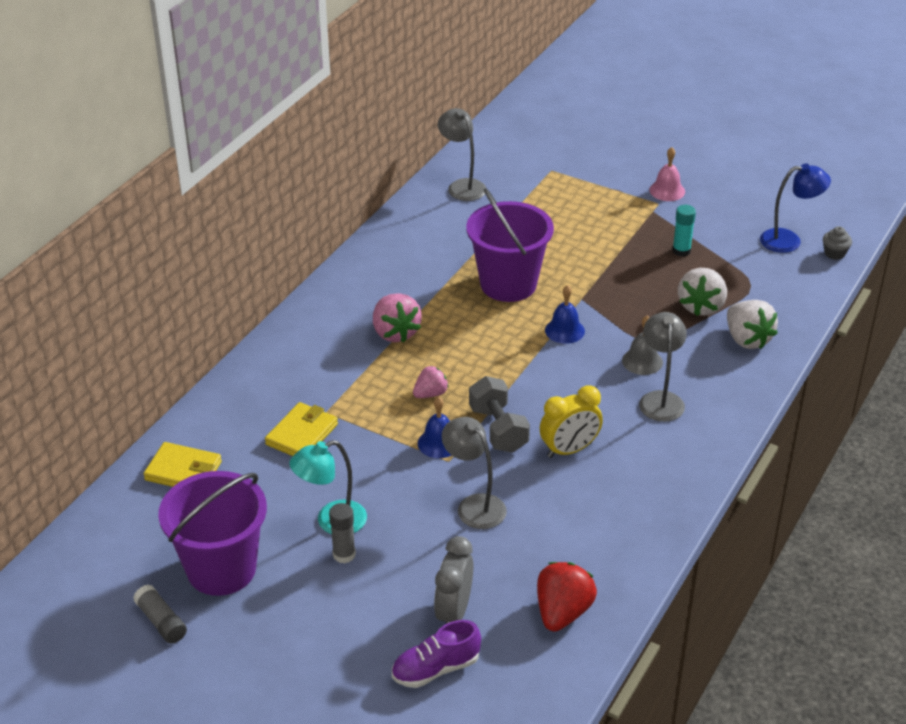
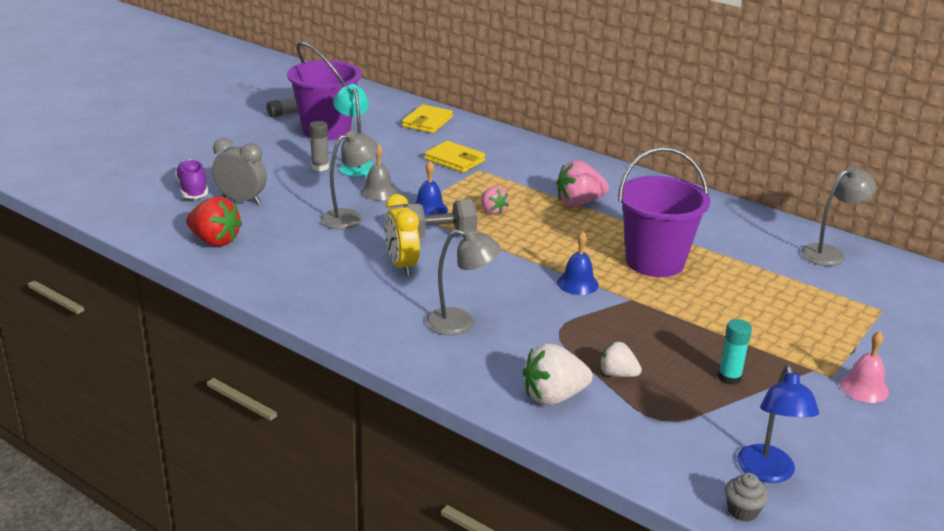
camera: 95 degrees right, 10 degrees down
(642, 361) = (523, 321): grey bell -> grey bell (378, 192)
(701, 306) = (617, 374): white strawberry -> white strawberry, size x0.61

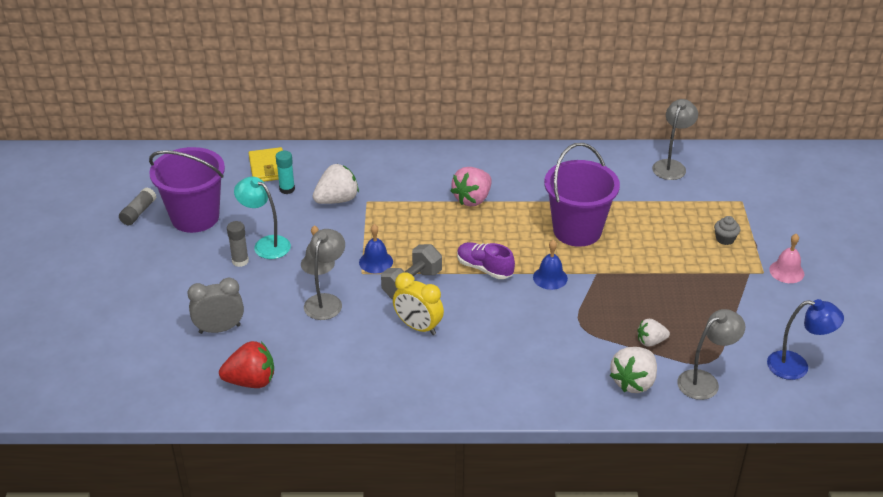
camera: 35 degrees left, 10 degrees up
(193, 190) = (164, 339): purple shoe -> purple shoe (484, 268)
(455, 160) = (337, 200): yellow wallet -> white strawberry
(460, 323) = (514, 356): grey lamp -> grey lamp (705, 381)
(492, 211) = (422, 239): pink strawberry -> none
(729, 378) = (713, 306): turquoise glue stick -> turquoise glue stick (287, 189)
(742, 511) = (809, 402): grey cupcake -> grey cupcake (725, 239)
(768, 473) = (796, 366): blue lamp -> blue lamp turned 45 degrees counterclockwise

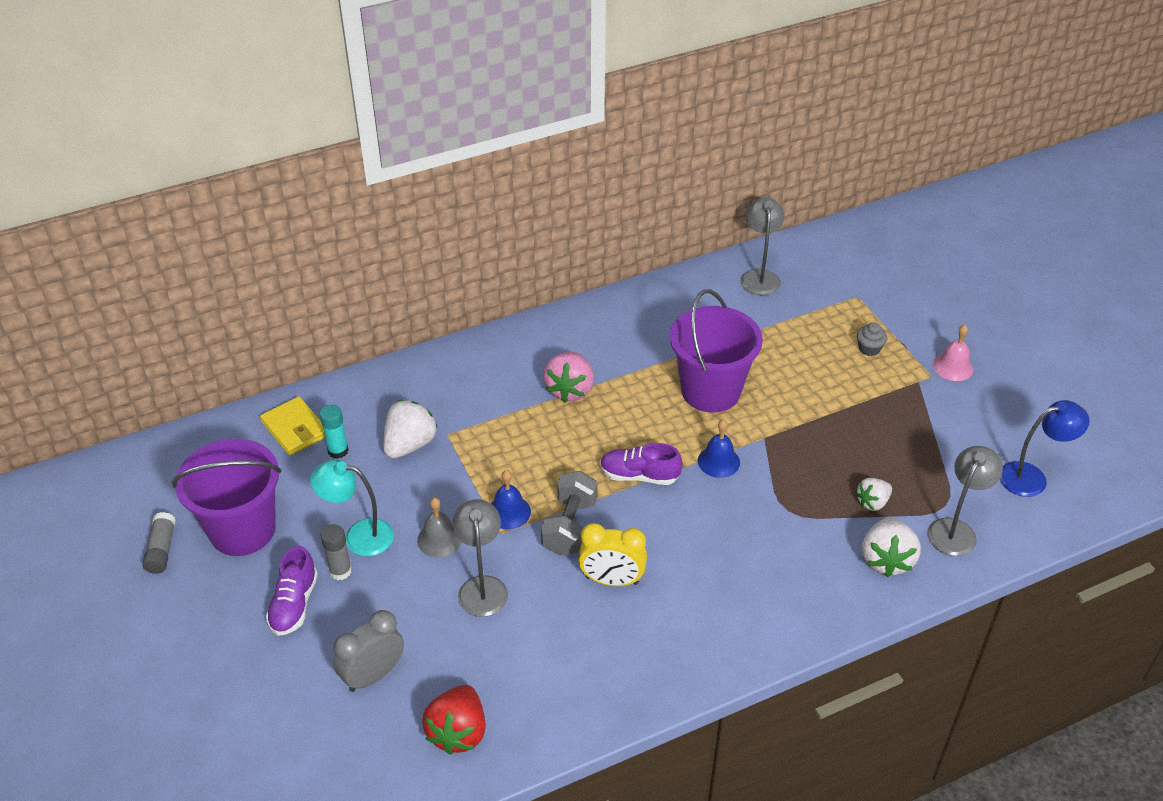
camera: 25 degrees left, 5 degrees up
(198, 271) = (294, 604): none -> purple shoe
(251, 381) = (458, 732): red strawberry -> red strawberry turned 135 degrees clockwise

